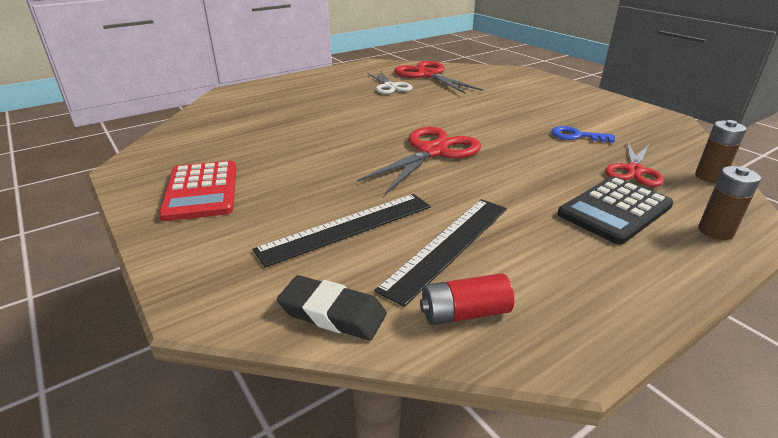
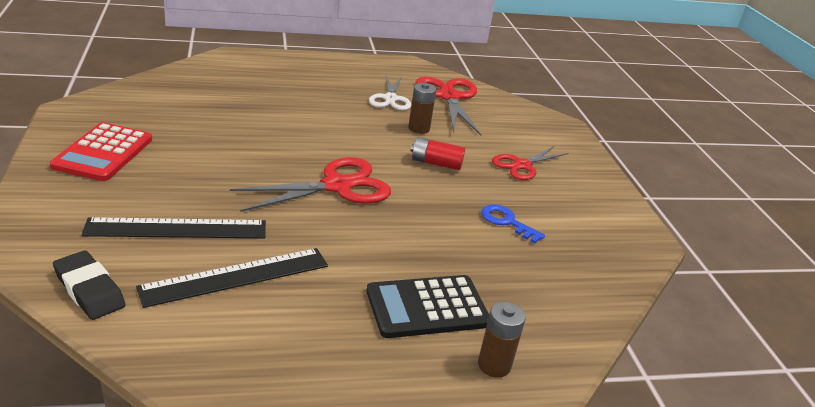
camera: 20 degrees right, 0 degrees up
(464, 313) = (180, 332): red battery -> red battery (436, 163)
(634, 171) = (509, 279): red scissors -> red scissors (522, 165)
(709, 177) = (580, 316): brown battery -> brown battery (419, 128)

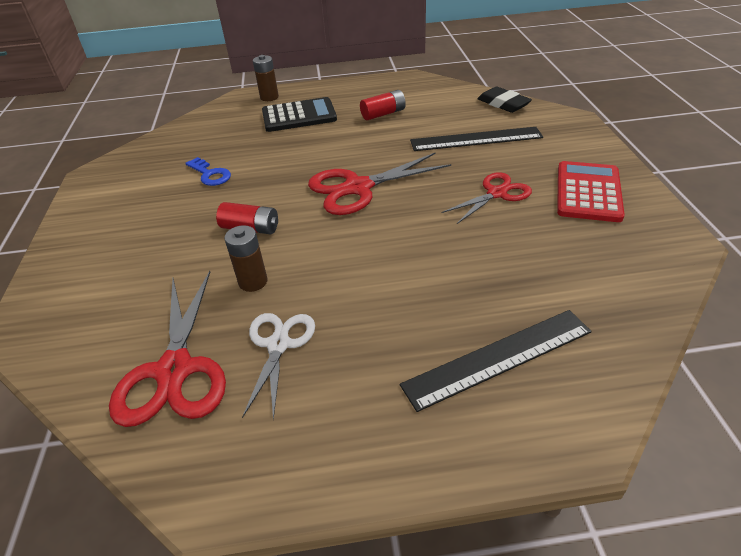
camera: 170 degrees left, 10 degrees up
(236, 276) = (421, 118): black ruler -> black ruler (498, 358)
(292, 293) = (383, 114): none -> red battery
(522, 165) = (149, 240): red scissors -> red scissors (497, 193)

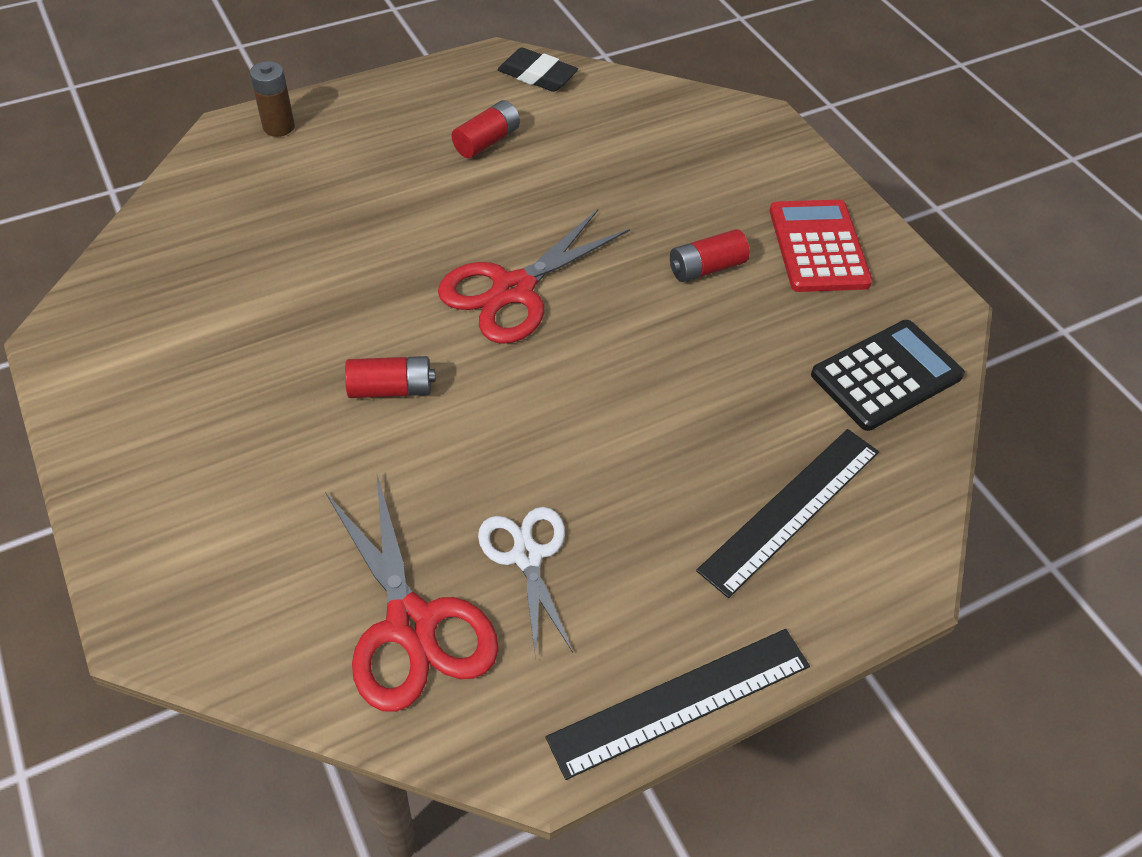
camera: 25 degrees left, 10 degrees up
(210, 174) = (270, 303): blue key -> none
(253, 282) = (443, 474): brown battery -> none
(299, 116) = (352, 162): black calculator -> black calculator (886, 375)
(476, 139) = (643, 174): black ruler -> black ruler (680, 701)
(497, 193) = (706, 268): red scissors -> red battery
(503, 104) = (657, 99): black eraser -> black eraser (537, 76)

